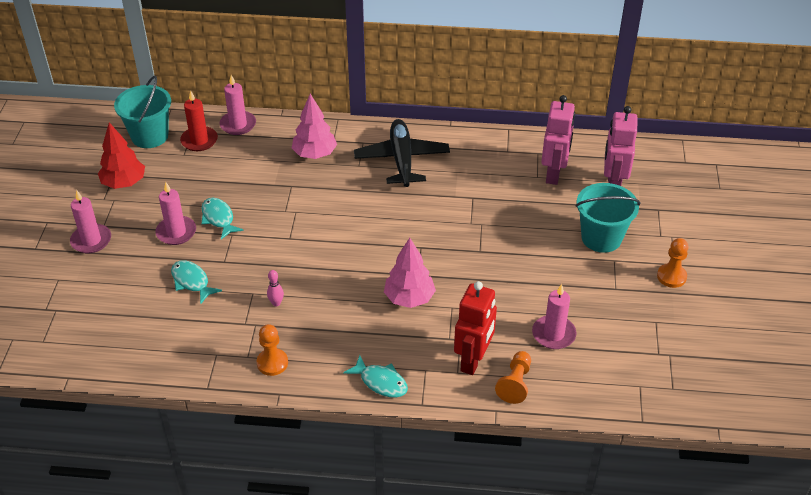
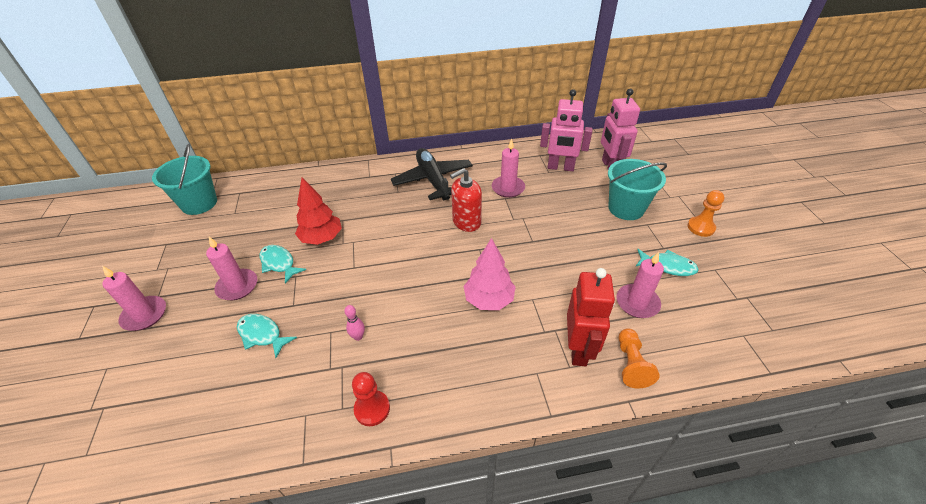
camera: 15 degrees left, 0 degrees up
(124, 183) = (177, 250): red tree -> red tree (322, 238)
(199, 140) = (247, 198): red candle -> none
(238, 125) = (281, 179): pink candle -> pink candle (508, 188)
(272, 363) = (372, 409): orange pawn -> red pawn
(314, 154) = (356, 190): pink tree -> none
(381, 382) = (497, 400): turquoise fish -> turquoise fish (668, 266)
(419, 215) = (466, 222): none -> red soap dispenser
(553, 174) = (560, 167): pink robot -> pink robot turned 105 degrees clockwise

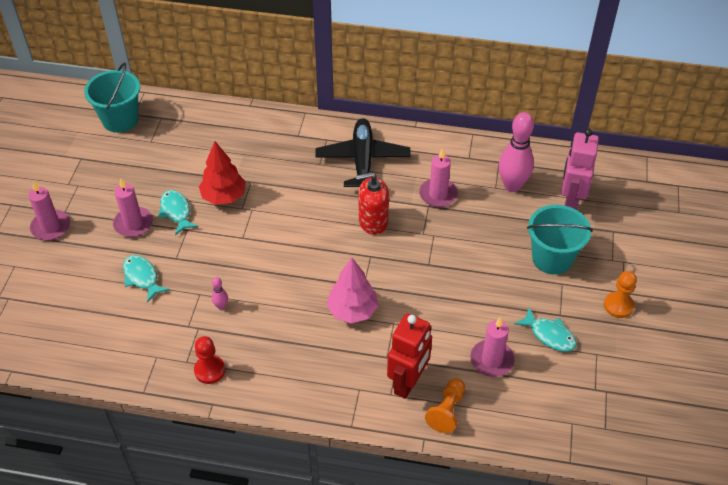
camera: 20 degrees right, 5 degrees up
(560, 167) = (512, 185): pink robot -> pink bowling pin

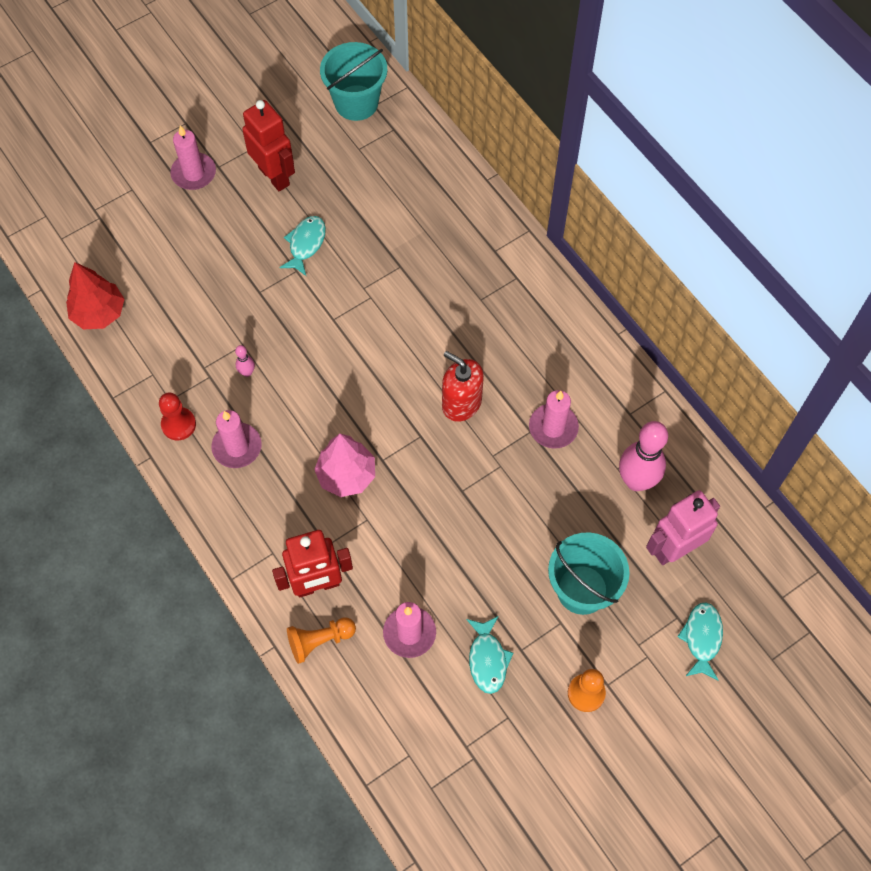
camera: 45 degrees right, 15 degrees up
(111, 191) = (274, 176): none -> red robot
(133, 224) = (260, 226): pink candle -> pink candle (237, 447)
(142, 277) = (214, 288): turquoise fish -> turquoise fish (702, 638)
(224, 196) = (361, 262): red tree -> red tree (99, 313)
(363, 160) = (524, 330): black plane -> none

